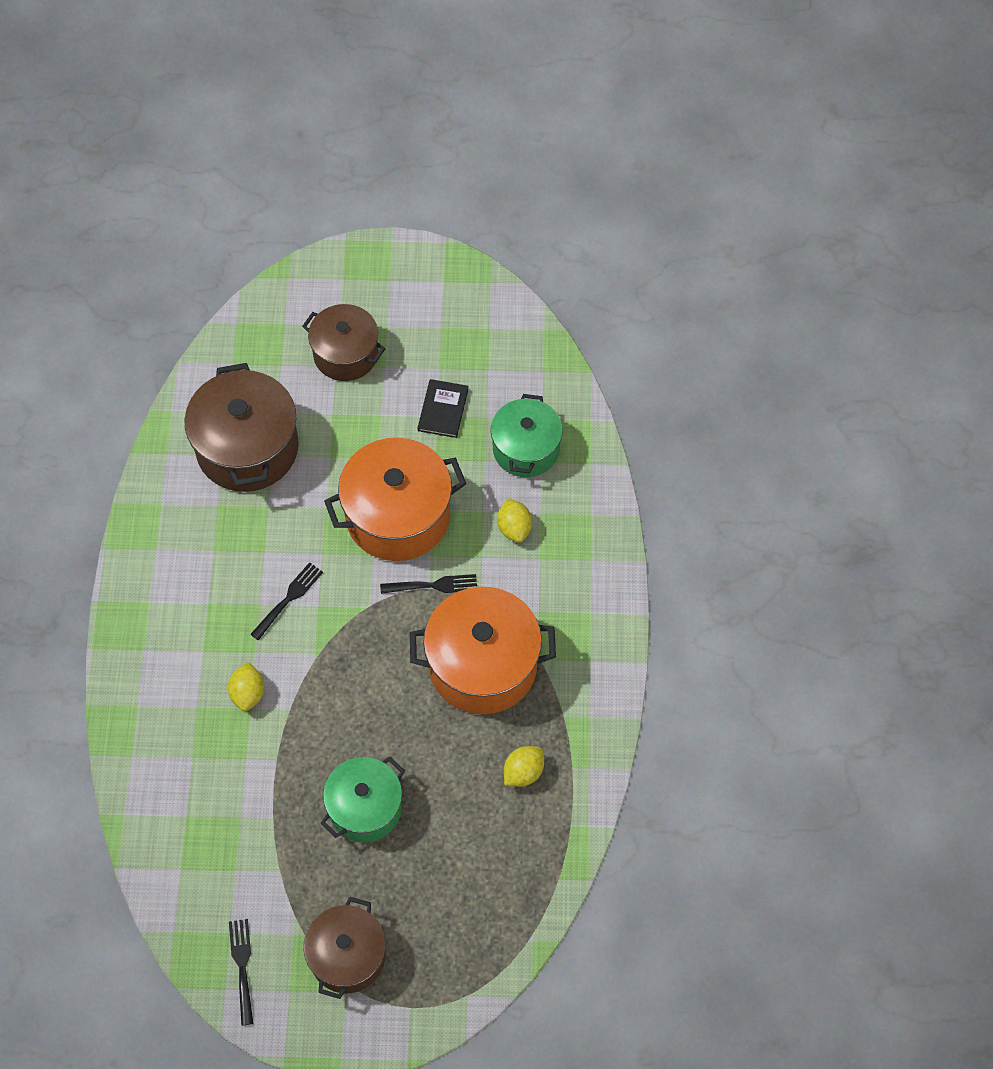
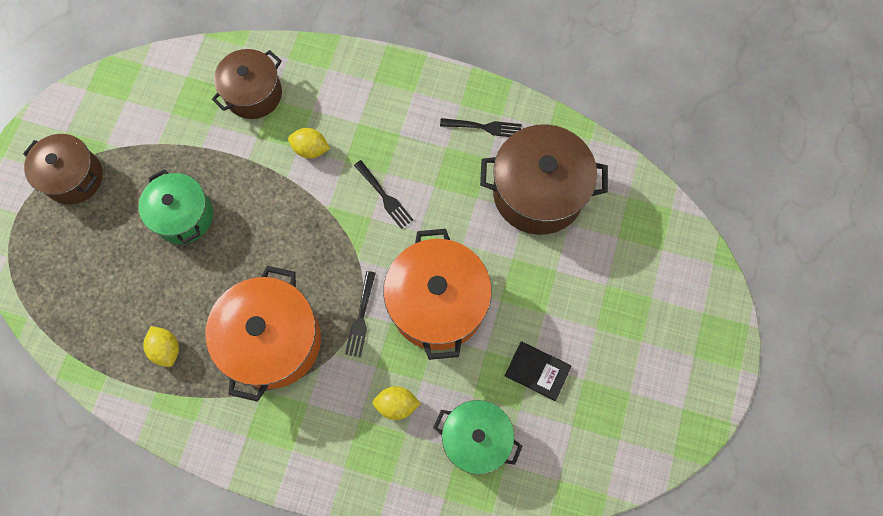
camera: 105 degrees right, 10 degrees up
(242, 967) = (97, 104): black fork -> black fork (484, 127)
(346, 354) = (617, 296): brown pot -> brown pot (253, 94)

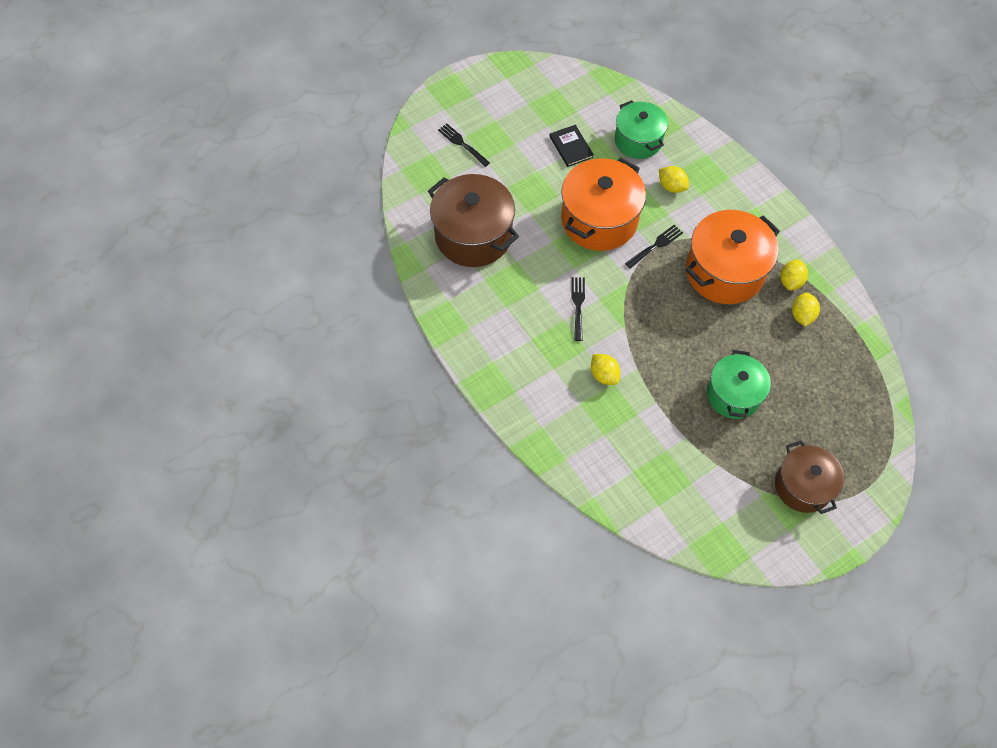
camera: 140 degrees left, 10 degrees down
(200, 381) = (790, 281): none -> yellow lemon
(253, 94) = (615, 449): brown pot -> none
(484, 127) = (468, 300): black fork -> black fork (462, 144)

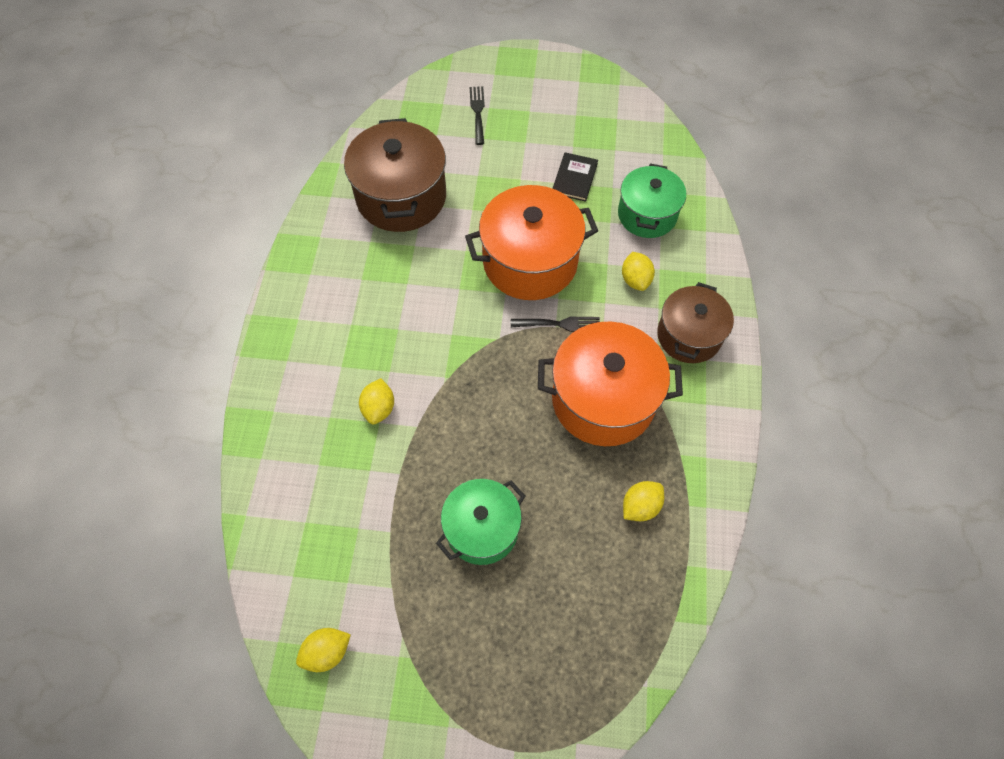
camera: 40 degrees right, 0 degrees up
(578, 305) = (425, 326): black fork -> none
(790, 281) = (664, 462): yellow lemon -> yellow lemon (327, 652)
(802, 486) = (452, 686): brown pot -> brown pot (689, 336)

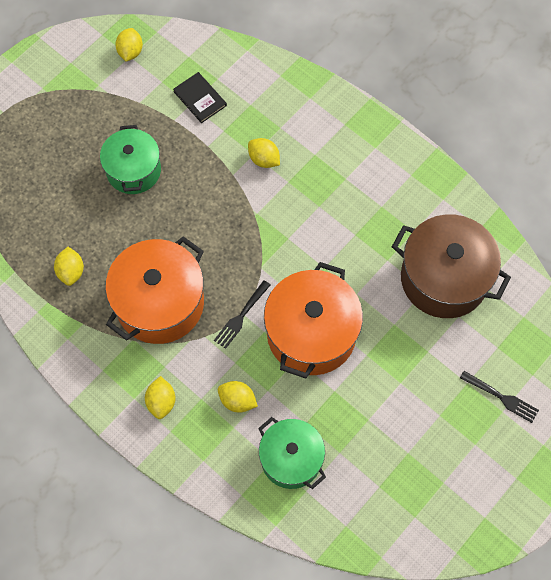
camera: 125 degrees right, 5 degrees up
(574, 178) = (370, 427): black book -> black book (200, 98)
(689, 336) = (161, 402): brown pot -> yellow lemon

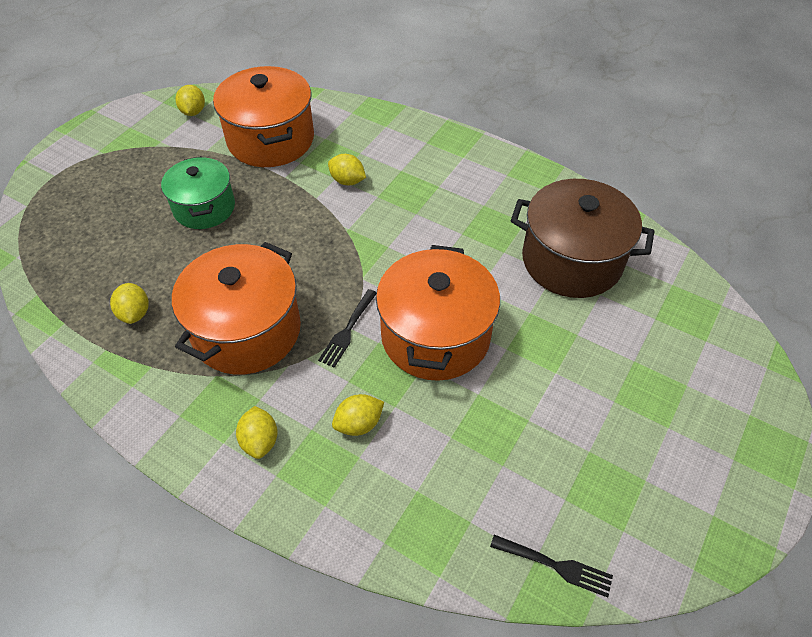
camera: 10 degrees left, 15 degrees down
(200, 98) = (271, 139): black book -> orange pot
(237, 400) = (359, 424): yellow lemon -> yellow lemon turned 45 degrees counterclockwise
(291, 459) = (442, 483): green pot -> none
(501, 397) = (680, 370): black fork -> black fork (555, 566)

